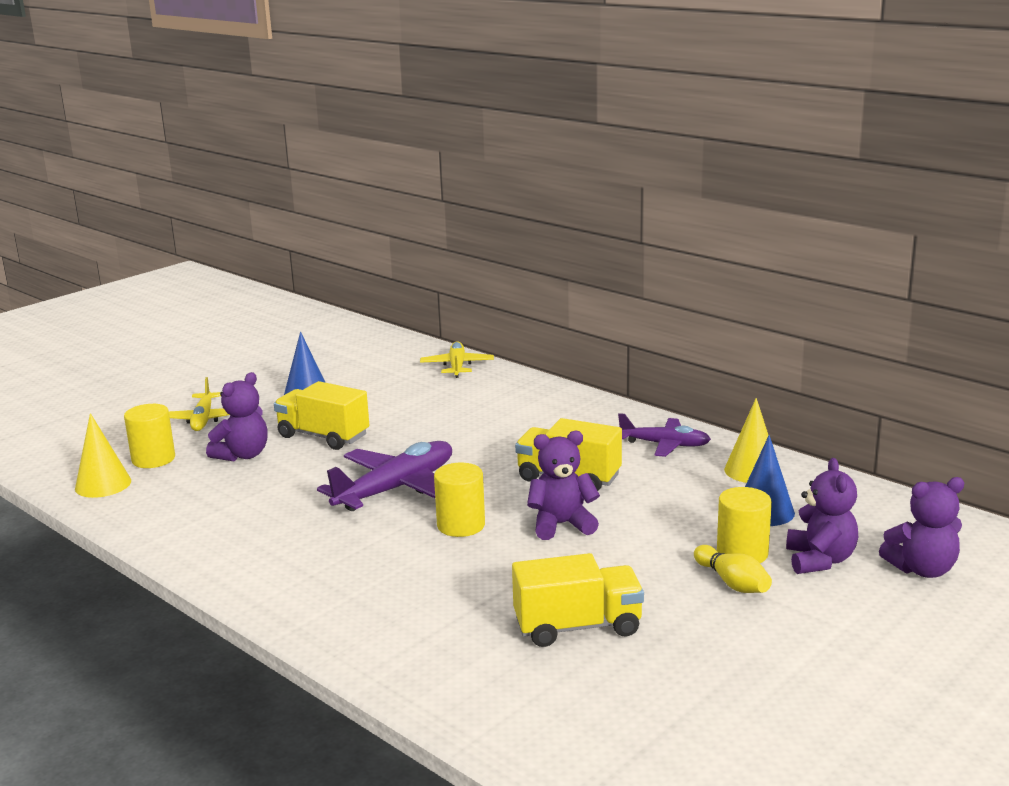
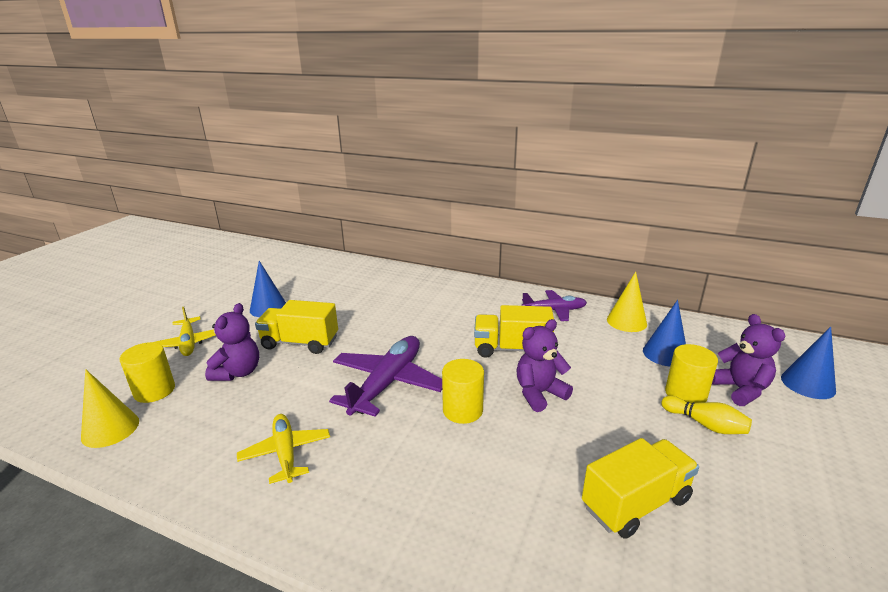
camera: 20 degrees left, 5 degrees up
(457, 366) = (370, 270): yellow plane -> yellow plane (286, 453)
(922, 569) = (807, 384): purple teddy bear -> blue cone

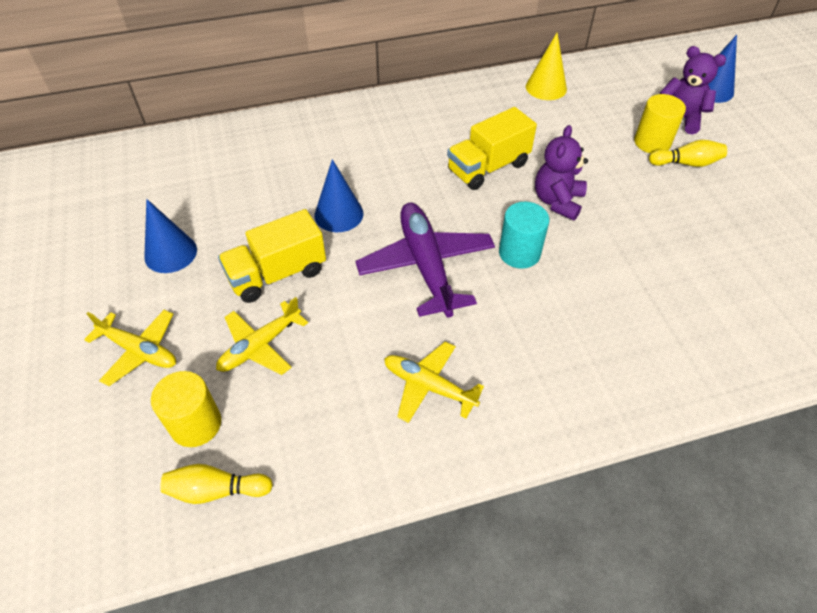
camera: 40 degrees left, 25 degrees up
(110, 429) = (216, 490): yellow cone -> yellow bowling pin
(238, 372) = (260, 346): purple teddy bear -> yellow plane
(462, 410) = (519, 253): yellow cylinder -> turquoise cylinder
(554, 310) = (476, 103): purple plane -> none
(635, 503) = (704, 254): yellow truck -> none
(665, 353) = (604, 109): blue cone -> blue cone (338, 214)

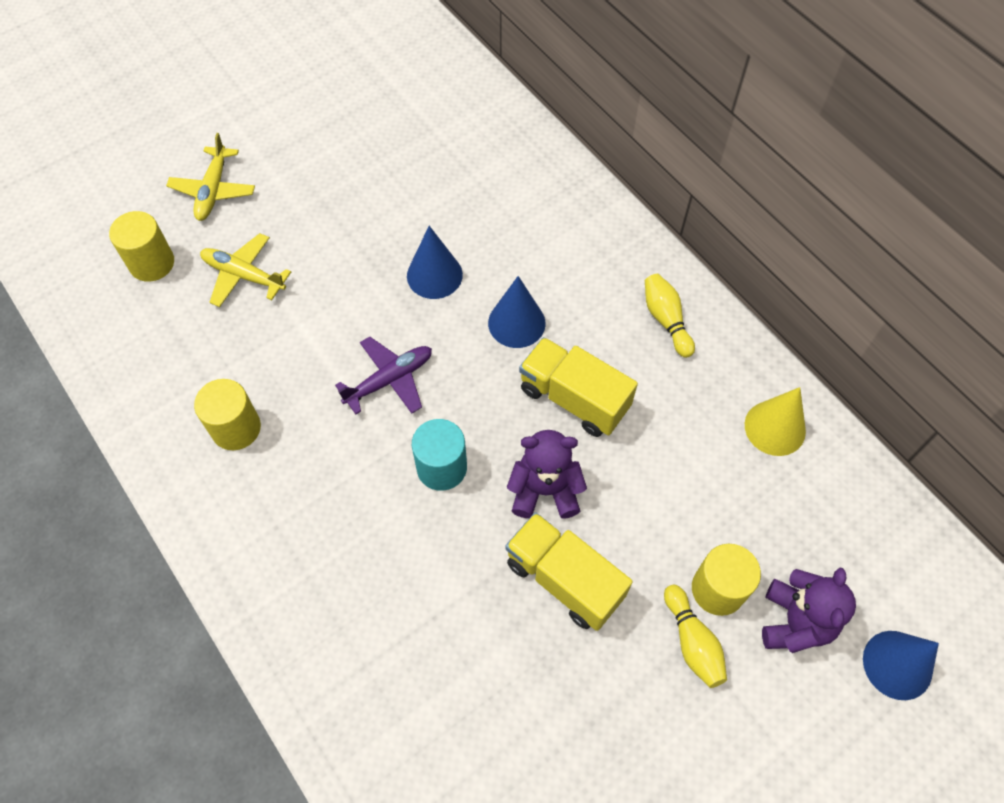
camera: 70 degrees right, 10 degrees up
(170, 253) = (330, 160): blue cone -> blue cone (516, 323)
(216, 490) = (95, 304): yellow bowling pin -> yellow bowling pin (666, 320)
(277, 274) = (333, 254): yellow truck -> yellow truck (564, 579)
(426, 265) = (390, 380): purple plane -> purple plane, size x0.62
(428, 386) = (236, 428): yellow plane -> yellow cylinder

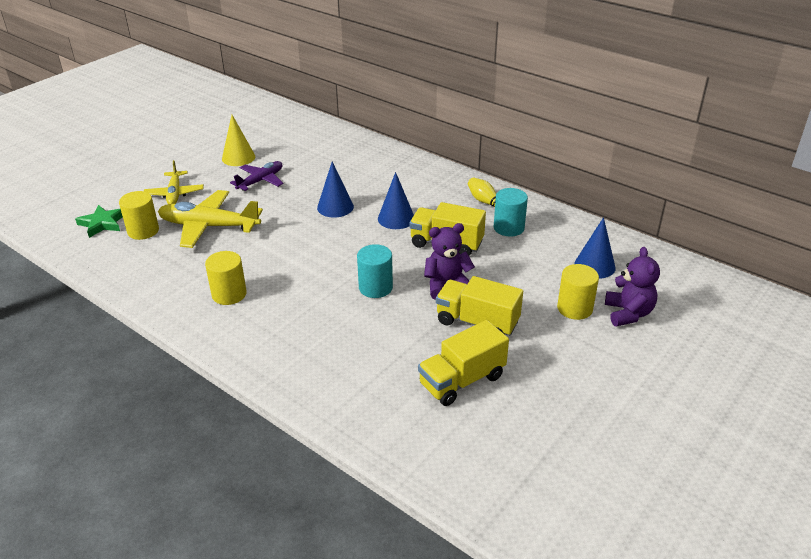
camera: 15 degrees left, 25 degrees down
(101, 233) = (102, 223): none -> green star
(243, 275) = (209, 226): yellow plane -> yellow plane, size x1.61
(390, 380) = (325, 255): purple plane -> purple plane (261, 181)
(504, 691) = (462, 380): none -> yellow truck
(680, 386) = (508, 228): none -> turquoise cylinder
(692, 642) = (571, 334): yellow bowling pin -> none
(775, 428) = (573, 235): yellow cone -> yellow cone (238, 157)
(897, 664) = (698, 320): blue cone -> blue cone (594, 266)

